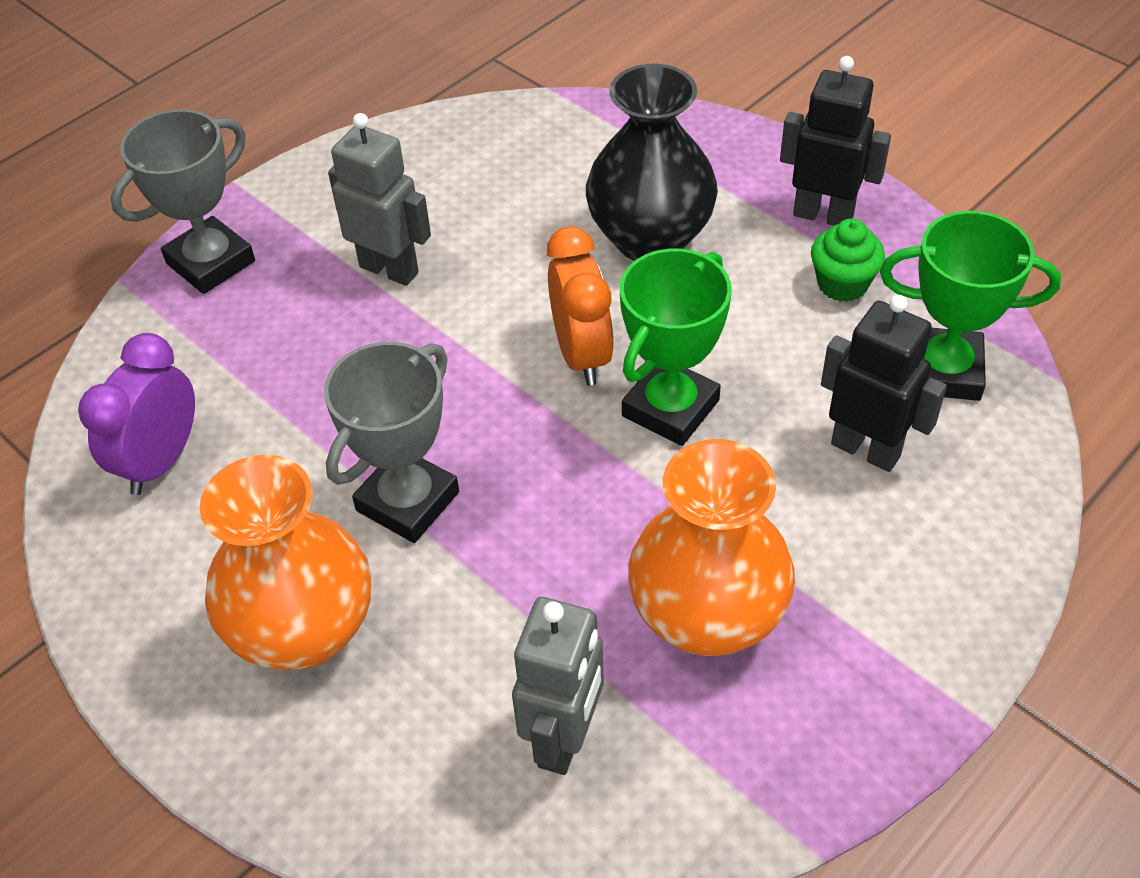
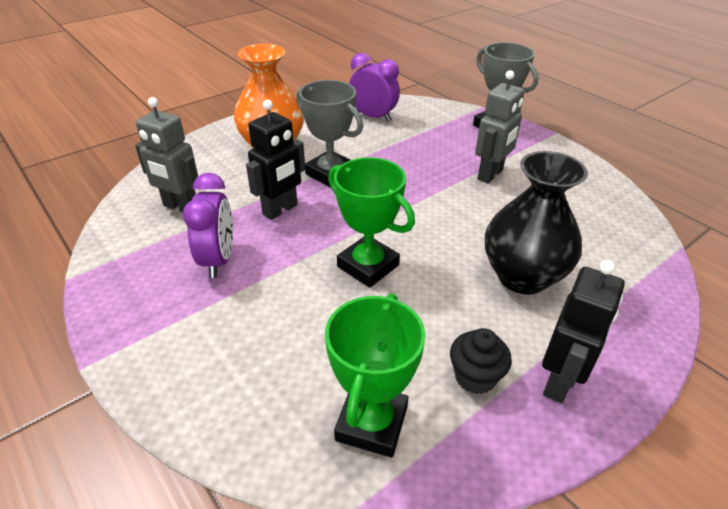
camera: 95 degrees right, 10 degrees down
(581, 355) = (417, 235): orange clock -> none
(707, 617) = (218, 260): orange vase -> purple clock
(842, 284) = (475, 377): green cupcake -> black cupcake
(866, 449) = (308, 354): black robot -> black robot (280, 210)

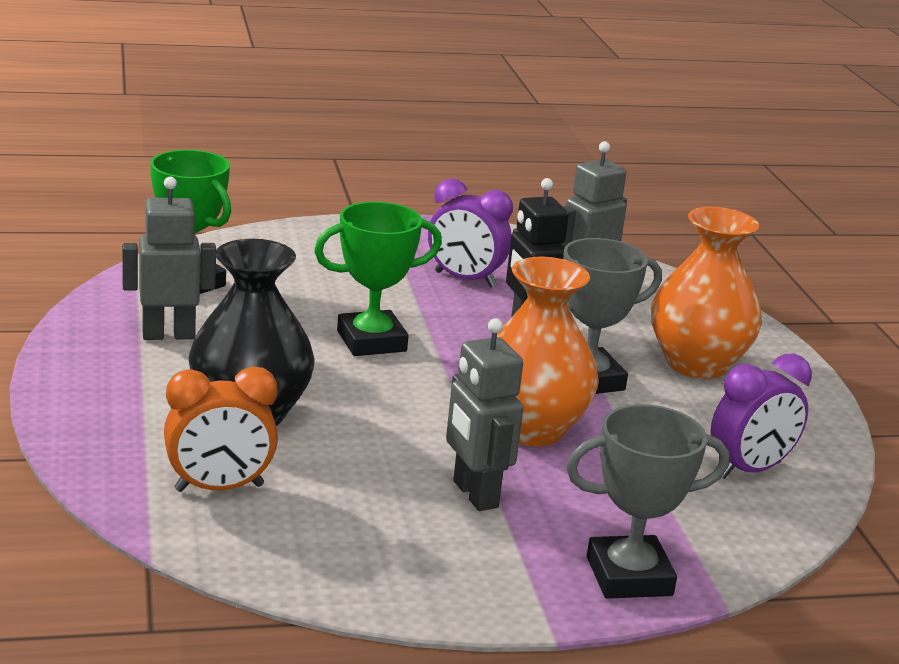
camera: 115 degrees right, 15 degrees down
(408, 176) = (530, 429): none -> orange vase
(475, 377) = (168, 335): black cupcake -> grey robot
(559, 382) = (108, 366): black robot -> none
(602, 252) = (219, 488): none -> orange clock

